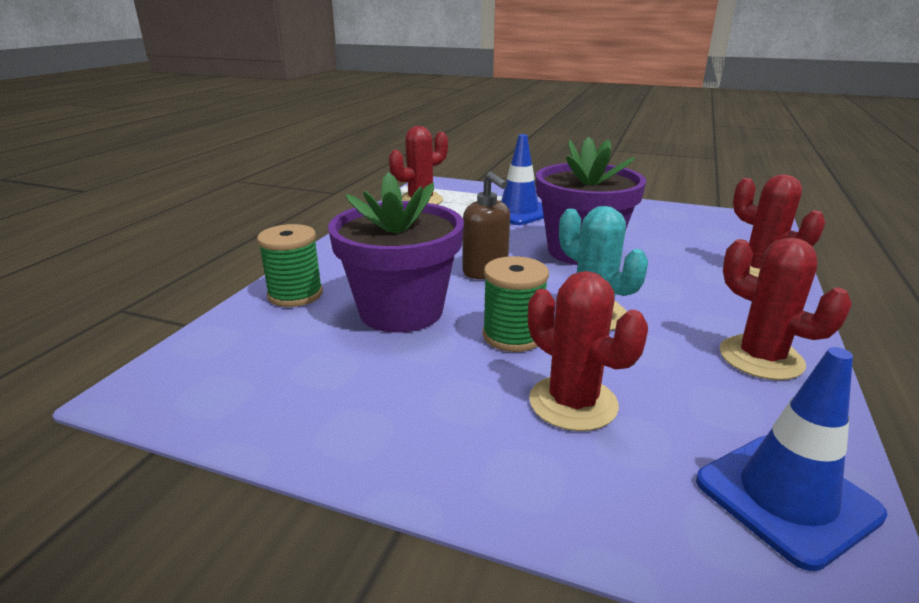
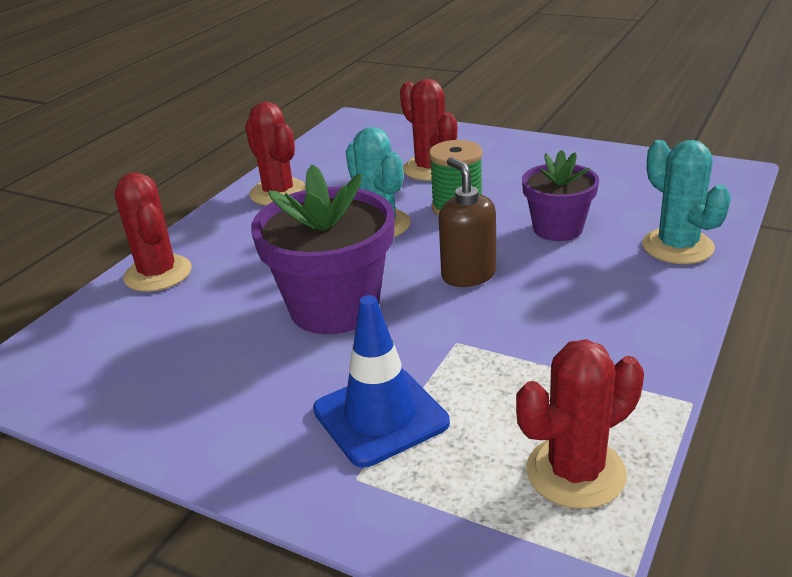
camera: 170 degrees left, 5 degrees up
(295, 294) = (677, 247): green spool -> turquoise cactus
(401, 311) = (558, 229): purple flower pot -> purple flower pot, size x0.61
(786, 497) = (348, 138): blue traffic cone -> none

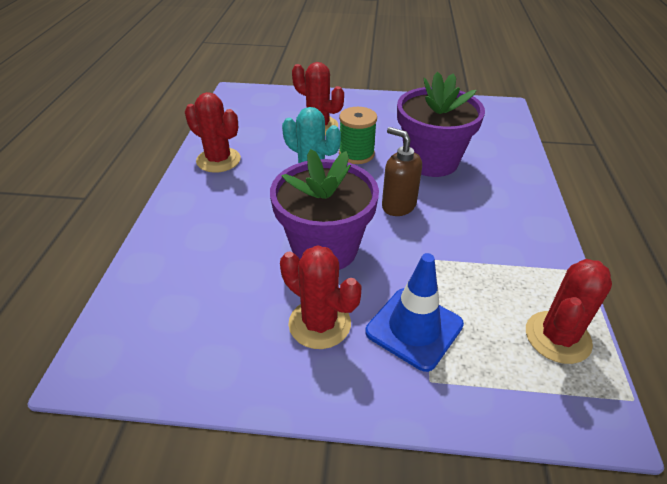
camera: 25 degrees left, 10 degrees up
(158, 274) = (167, 246): red cactus -> red cactus (319, 324)
(558, 229) = (431, 161): purple flower pot -> purple flower pot, size x1.64
(677, 247) = (508, 163): turquoise cactus -> none

